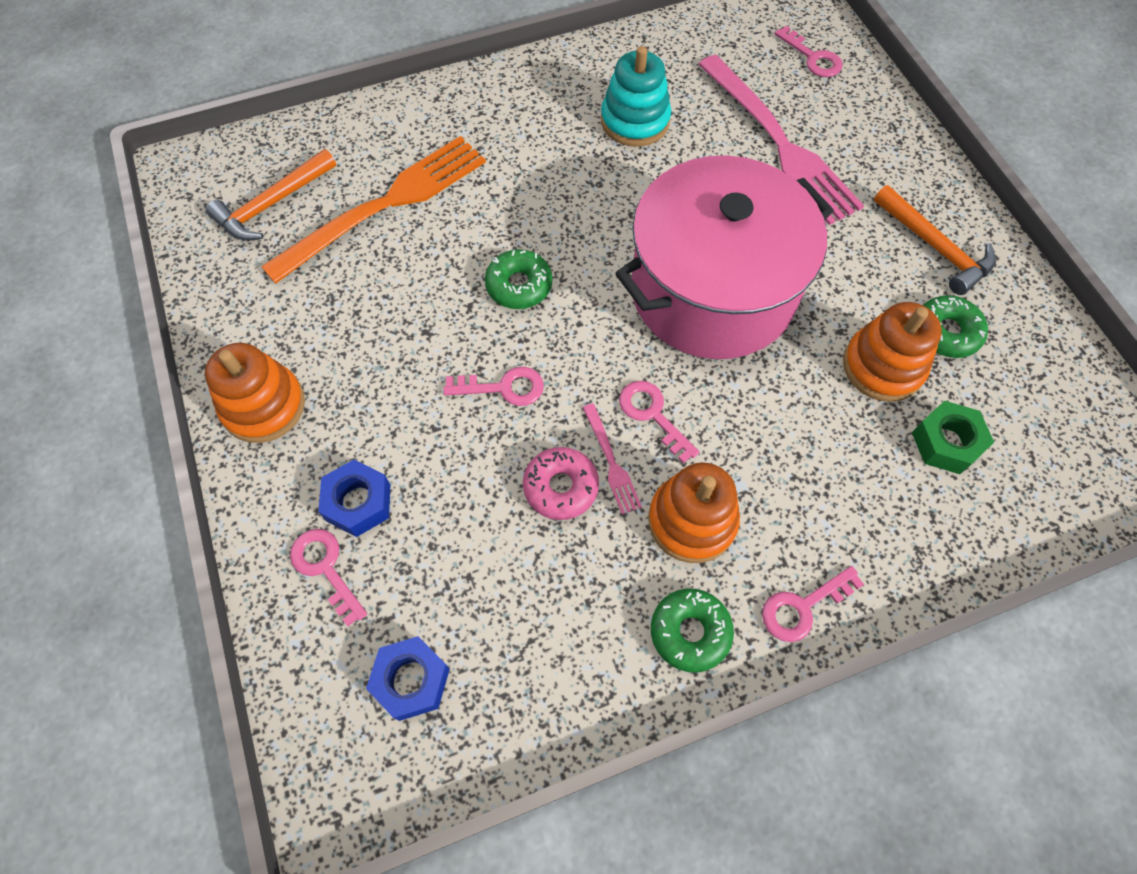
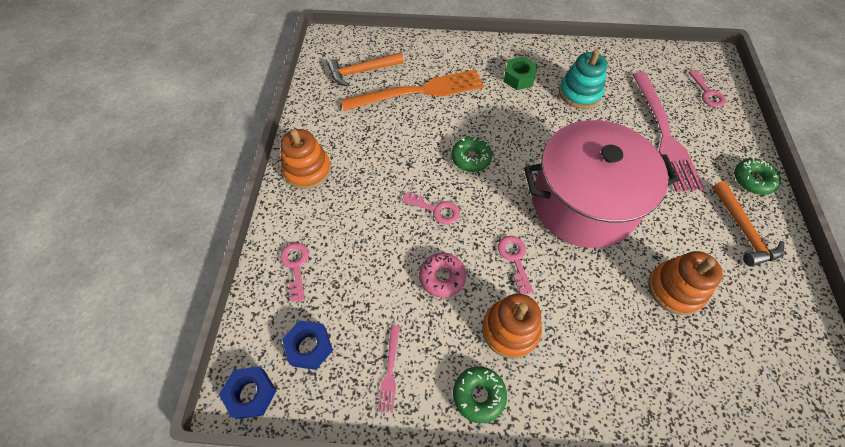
camera: 25 degrees right, 5 degrees down
(358, 502) = (329, 239): blue nut -> blue nut (251, 394)
(611, 462) = (478, 275): pink fork -> pink fork (390, 371)
(803, 607) = (556, 414): pink key -> none
(946, 332) = (728, 285): green donut -> green donut (752, 180)
(946, 442) = (699, 354): green nut -> green nut (519, 78)

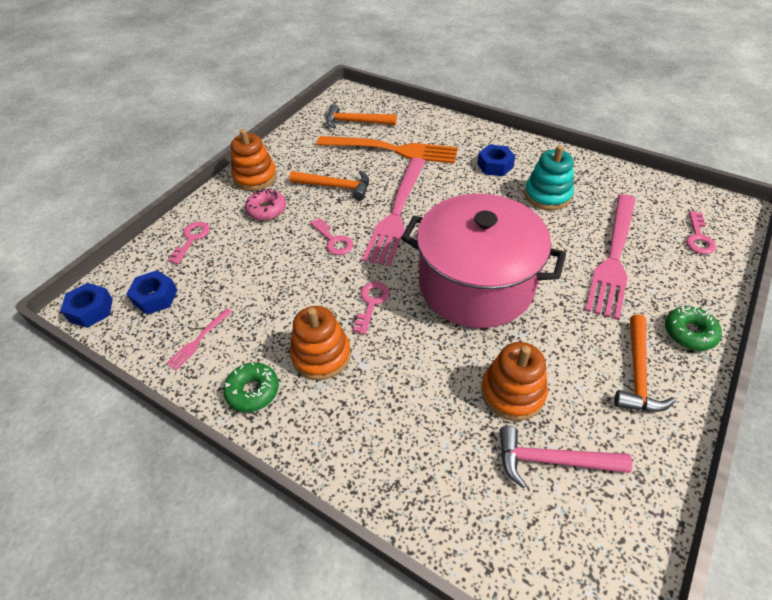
camera: 30 degrees right, 10 degrees down
(395, 151) = (335, 186): none -> orange hammer
(442, 277) = (296, 291): pink donut -> pink donut (266, 210)
(471, 158) = (396, 213): green donut -> pink fork
(519, 78) = (495, 166): green nut -> blue nut
(738, 333) = (552, 460): none -> pink hammer

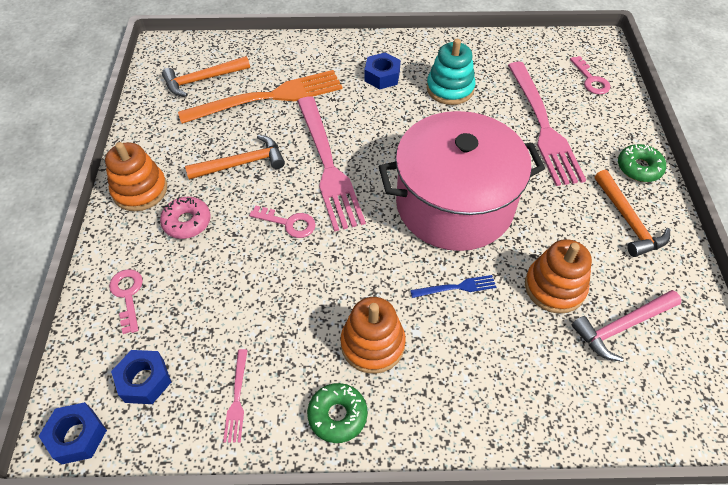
camera: 35 degrees left, 5 degrees up
(371, 303) = (377, 269): pink key -> none
(423, 348) = (456, 287): none -> blue fork

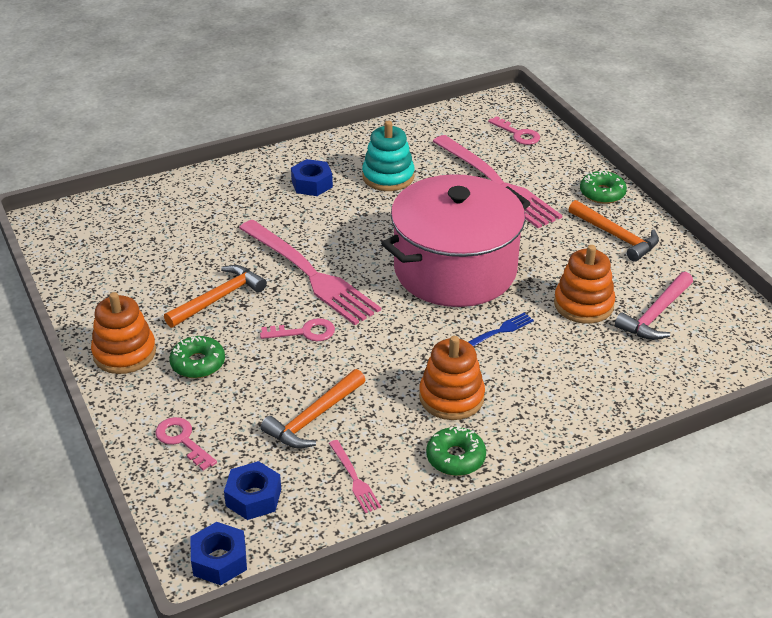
camera: 25 degrees left, 15 degrees down
(187, 222) = (198, 363): pink donut -> green donut
(202, 80) = (117, 238): orange hammer -> orange hammer (314, 418)
(268, 97) = (204, 234): orange fork -> none

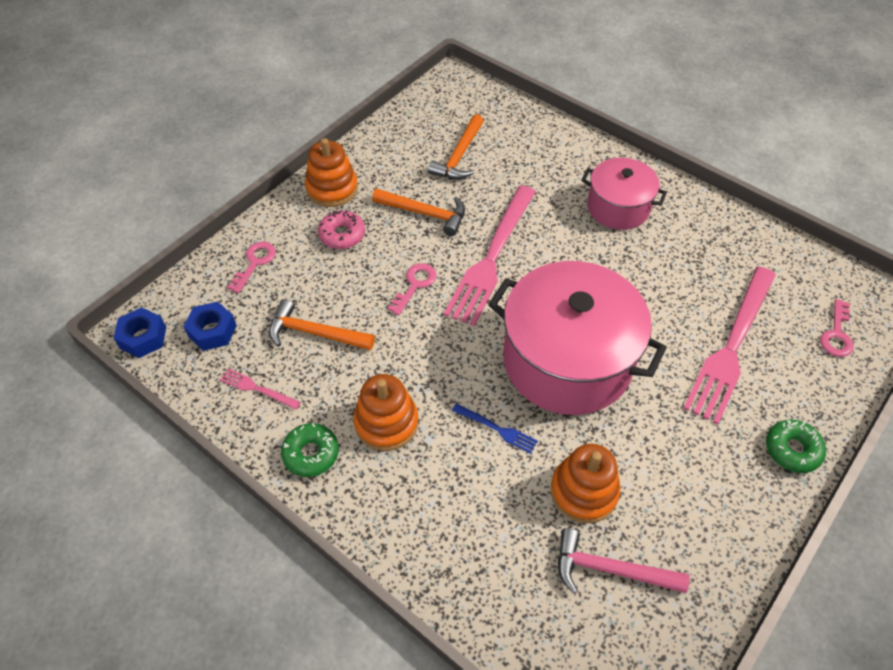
camera: 65 degrees right, 15 degrees up
(198, 363) = (342, 235): green donut -> pink donut
(305, 332) = (415, 285): pink key -> pink key turned 120 degrees counterclockwise
(312, 184) = (618, 207): blue nut -> pink pot
(354, 479) = (257, 388): pink fork -> pink fork turned 75 degrees clockwise
(388, 177) = (672, 256): turquoise stacking toy -> none
(616, 236) = (723, 488): orange hammer -> orange hammer (459, 156)

